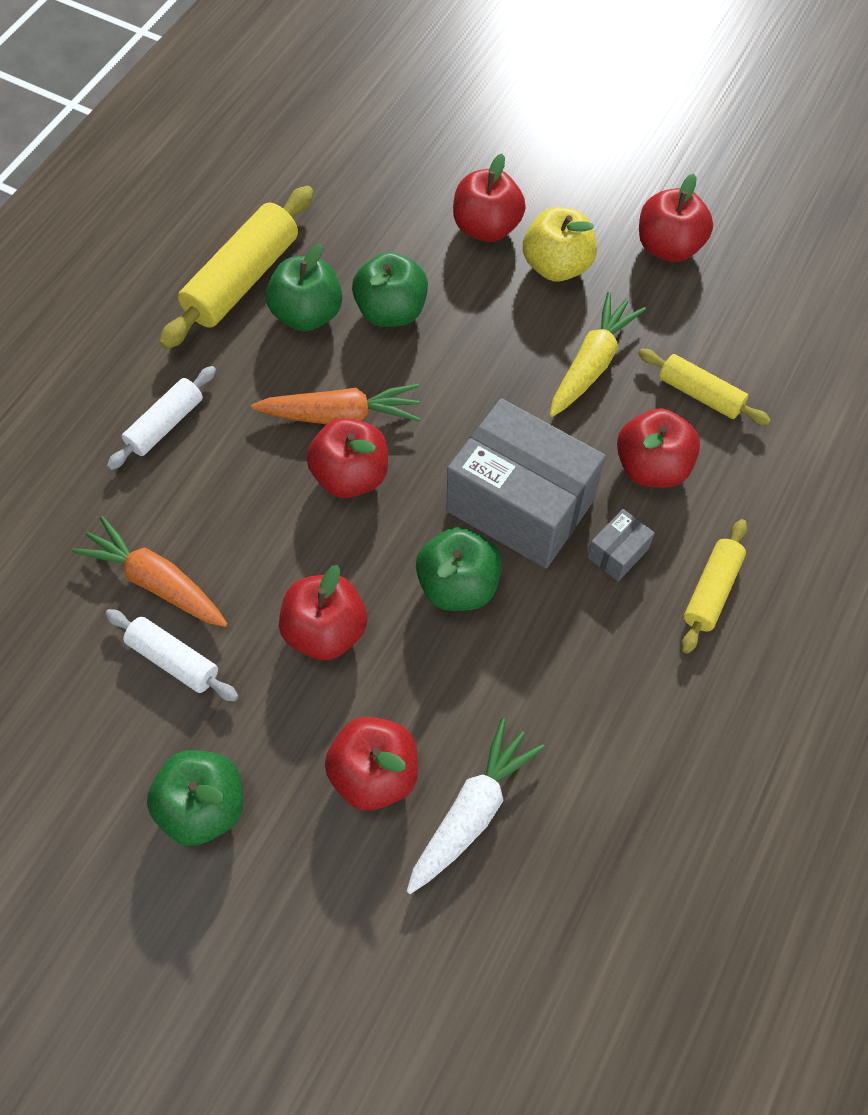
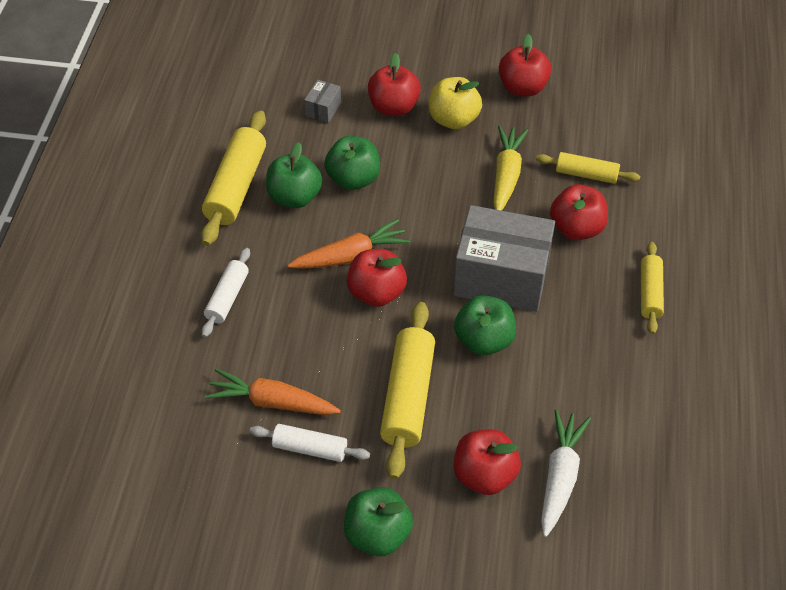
camera: 20 degrees left, 10 degrees down
(326, 631) = (407, 396): red apple -> yellow rolling pin
(617, 553) = (579, 288): grey box -> grey box (323, 109)

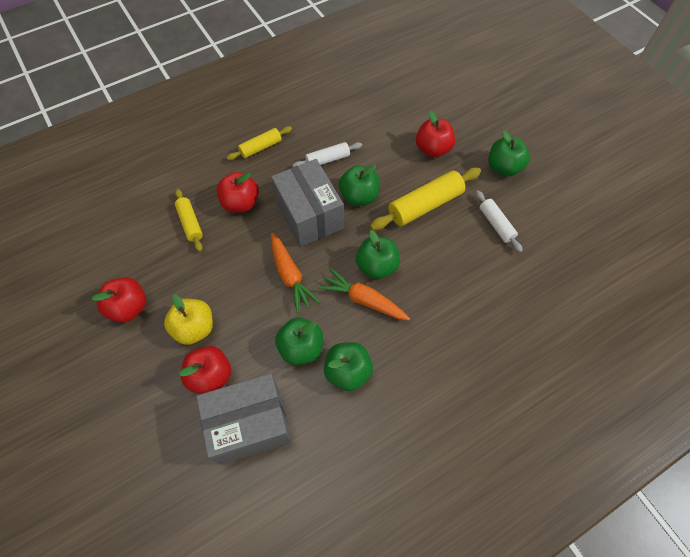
camera: 130 degrees left, 10 degrees up
(227, 298) = (457, 342): white rolling pin -> white rolling pin (327, 159)
(236, 187) = (372, 419): yellow rolling pin -> none
(272, 402) = (492, 261): orange carrot -> orange carrot (290, 276)
(323, 109) = (250, 424): grey box -> grey box, size x2.42
(376, 293) = (377, 266): red apple -> green apple
(506, 175) = (224, 263): yellow carrot -> none
(560, 476) = (403, 123): white carrot -> none

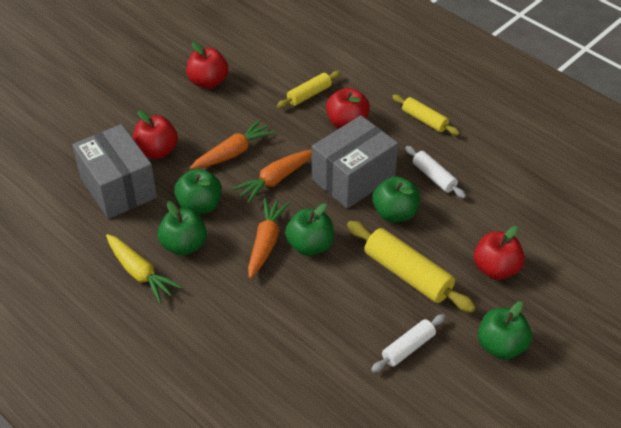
camera: 75 degrees right, 15 degrees down
(194, 328) = (200, 128): yellow apple -> none
(241, 304) = (233, 152): none -> orange carrot
(372, 419) = (140, 273): none -> yellow carrot

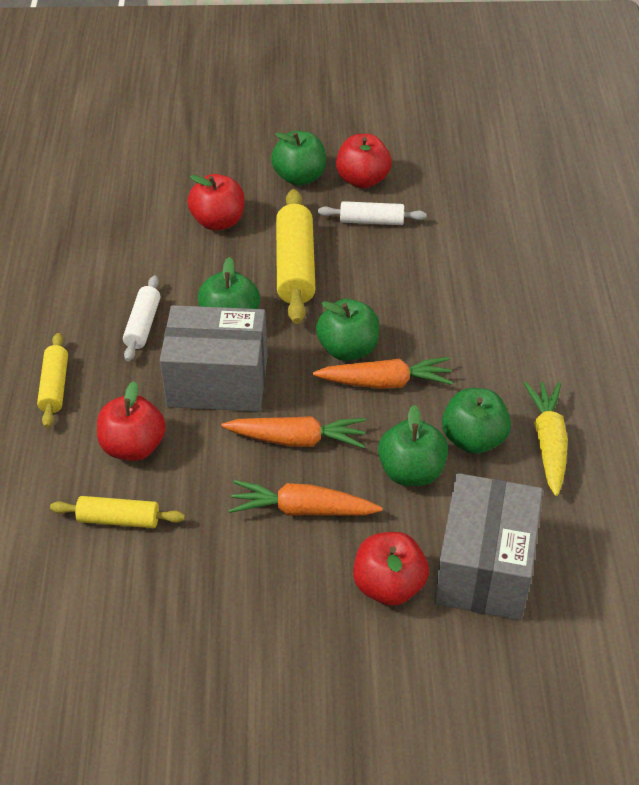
camera: 135 degrees left, 0 degrees up
(208, 82) = (209, 648): red apple -> red apple (362, 180)
(266, 242) = (386, 382): orange carrot -> orange carrot turned 150 degrees counterclockwise

